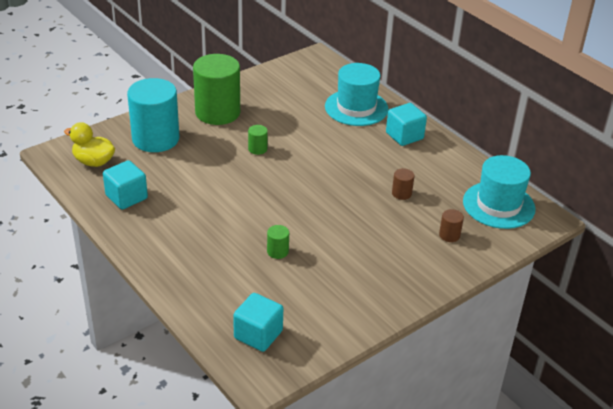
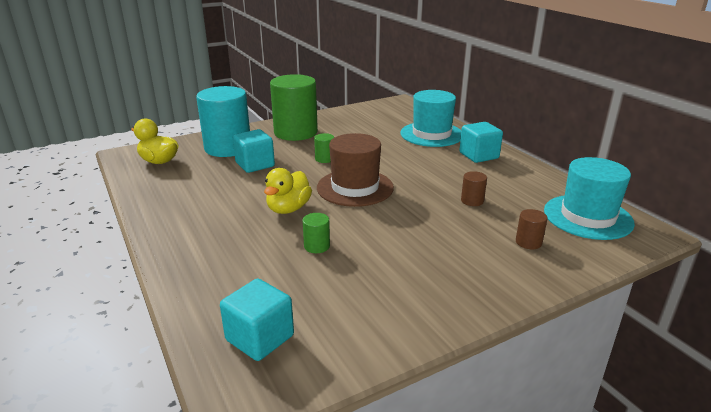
camera: 10 degrees right, 10 degrees down
(126, 197) = (174, 189): turquoise cube -> turquoise cube (255, 165)
(241, 213) = (288, 209): none -> yellow duck
(295, 184) = (355, 187): none -> brown hat

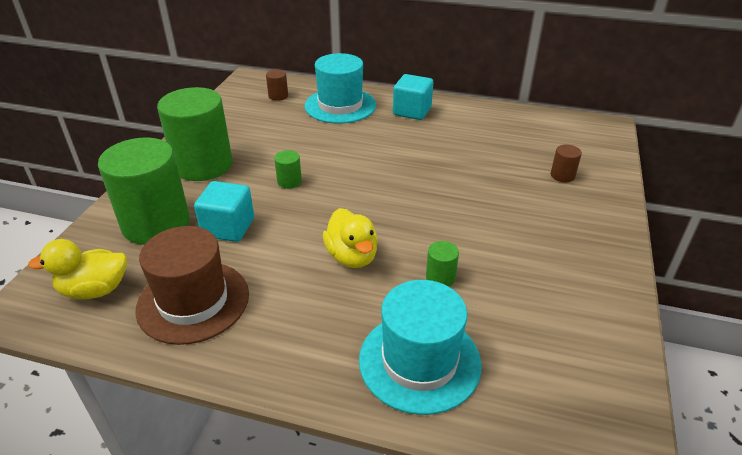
camera: 45 degrees left, 10 degrees up
(228, 148) = (156, 223): turquoise cylinder -> green cylinder
(260, 338) = (546, 393): turquoise cube -> none
(355, 187) = (370, 198): brown hat -> brown hat (193, 301)
(472, 201) = (475, 159): brown cylinder -> brown cylinder (278, 96)
(587, 217) = (560, 132): turquoise hat -> turquoise hat (419, 361)

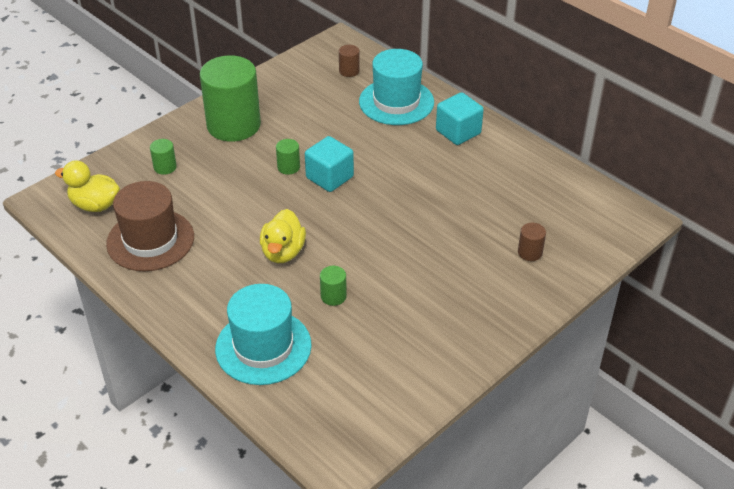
camera: 30 degrees right, 5 degrees up
(156, 223) = (165, 167): green cylinder -> green cylinder, size x0.40
(228, 227) = (213, 191): turquoise cube -> turquoise cube (329, 177)

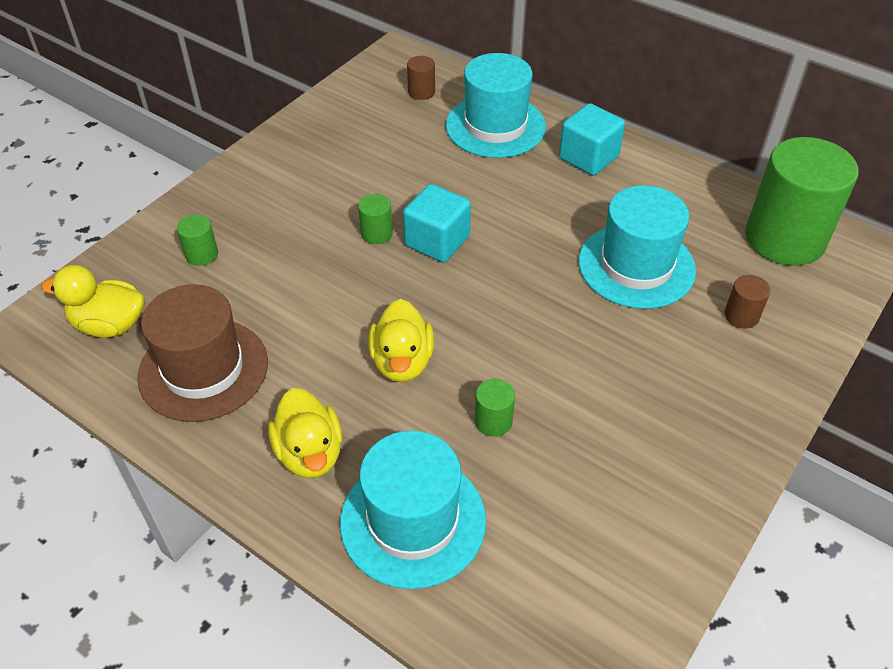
camera: 10 degrees left, 5 degrees up
(207, 299) = (310, 453): none -> yellow duck
(233, 125) = (285, 182): green cylinder -> green cylinder (785, 238)
(466, 210) = (636, 266): none -> turquoise hat

